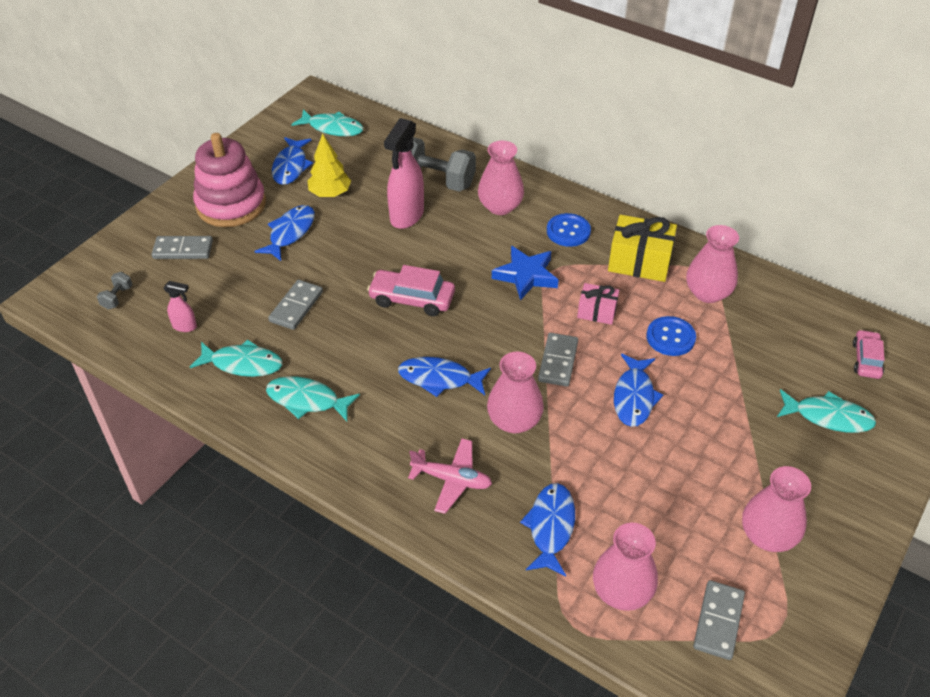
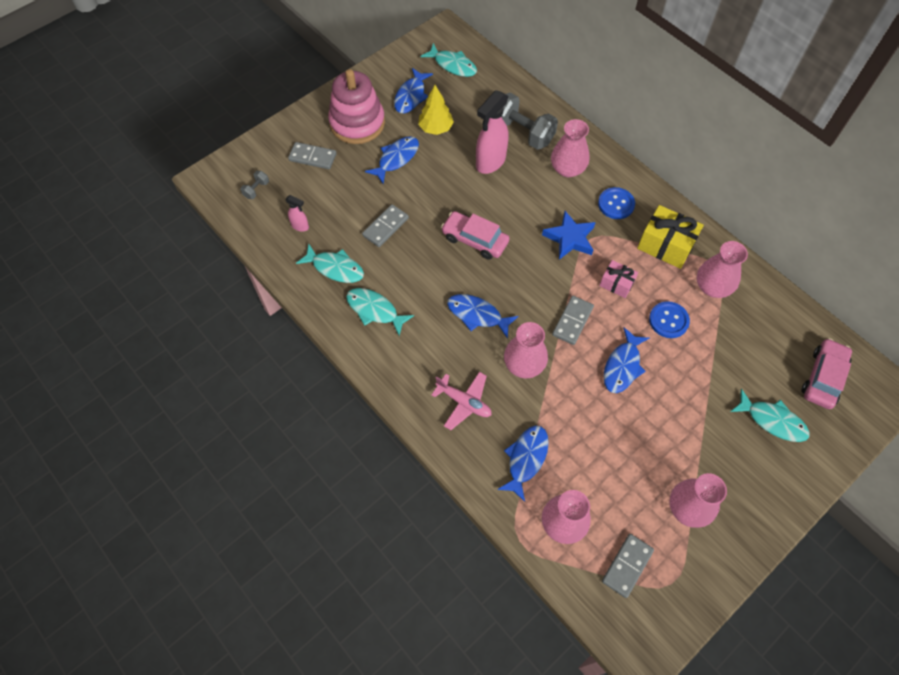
camera: 15 degrees right, 15 degrees up
(866, 359) = (823, 378): pink car -> pink car, size x1.51

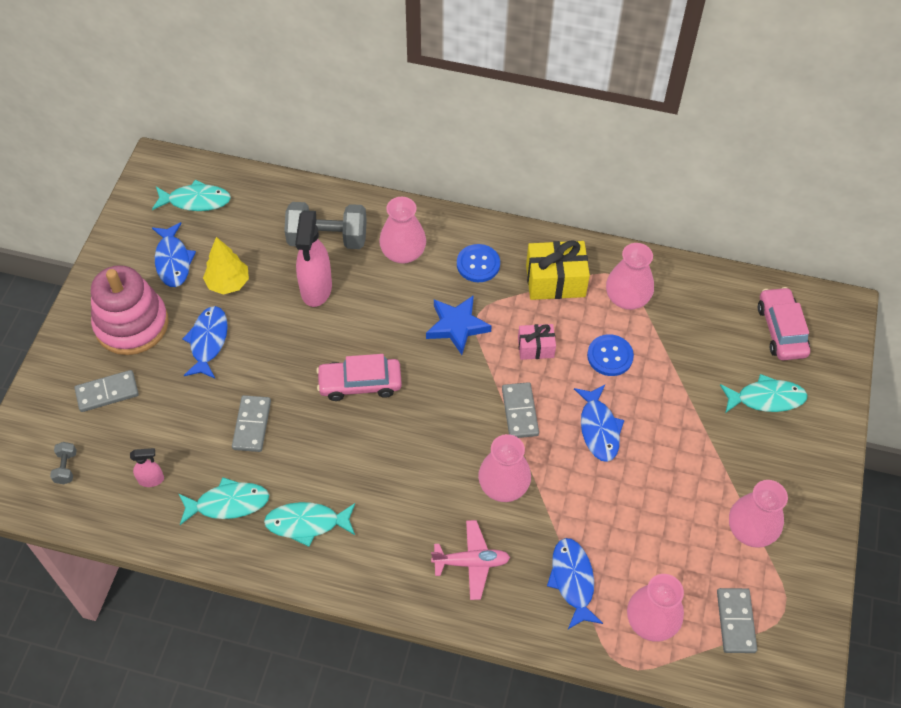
camera: 35 degrees left, 5 degrees down
(477, 315) = (420, 463): blue fish -> none

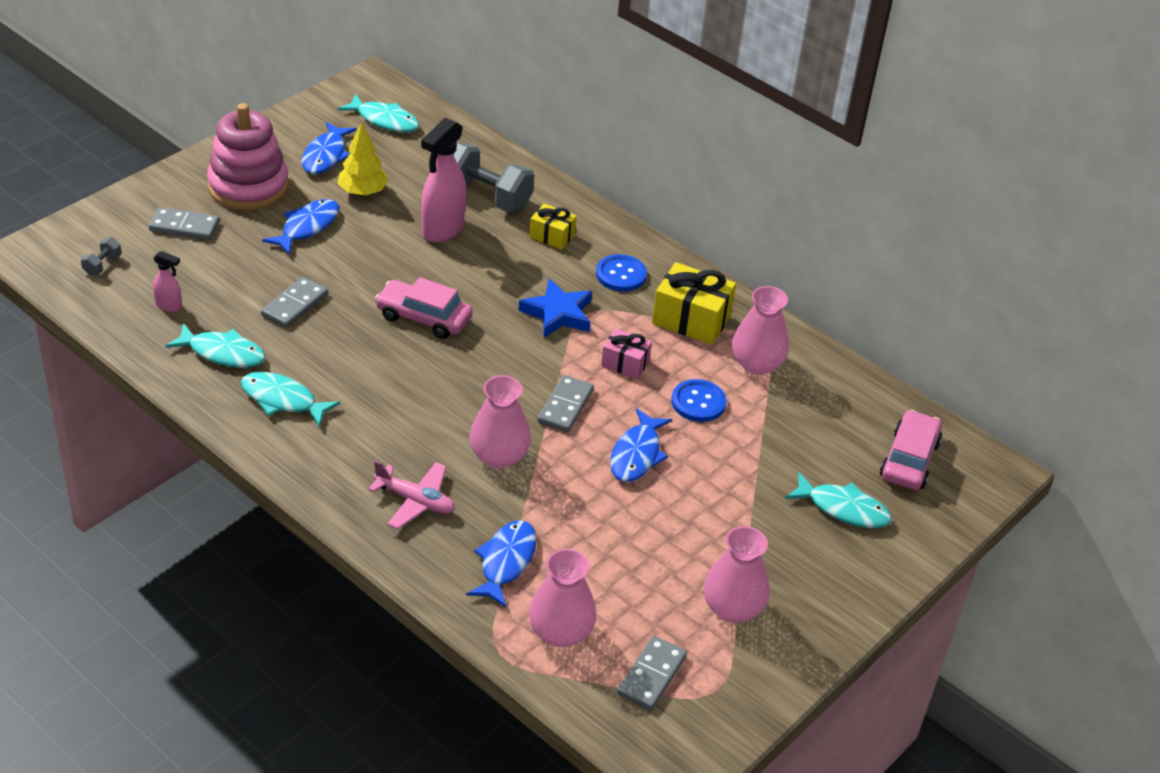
camera: 25 degrees right, 15 degrees down
(403, 253) = (552, 236): pink vase -> yellow gift

